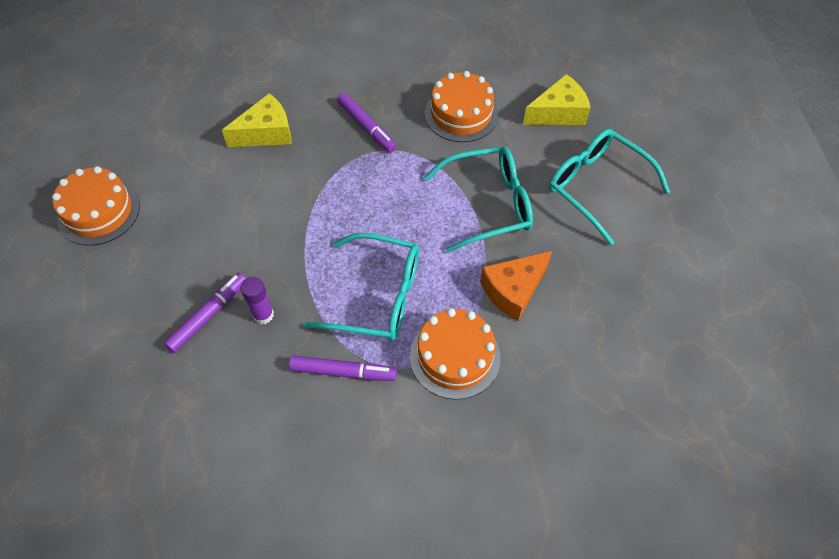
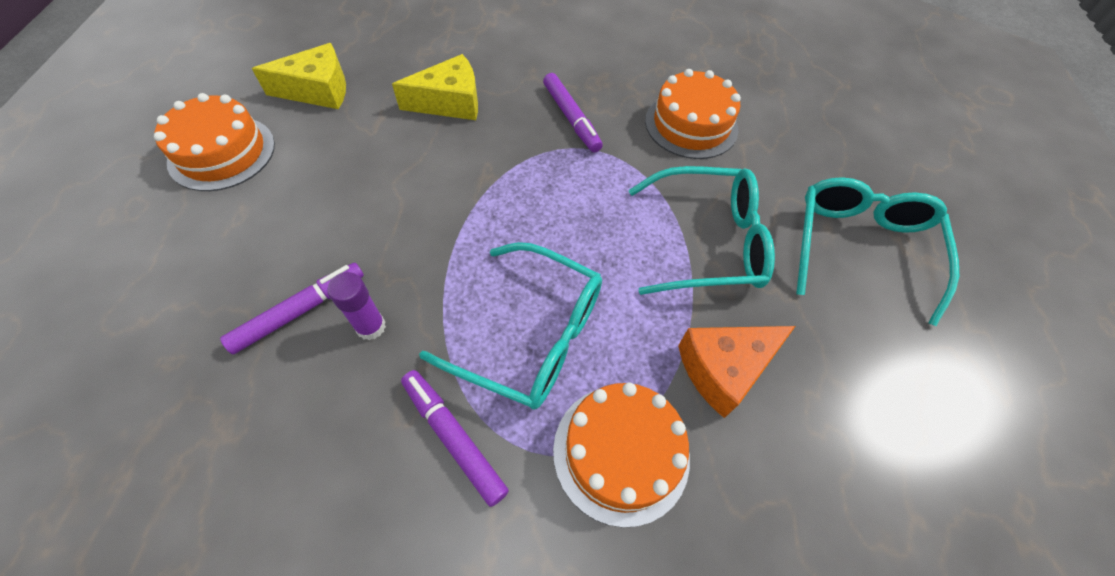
camera: 10 degrees right, 0 degrees up
(343, 372) = (453, 438): purple marker -> purple marker turned 150 degrees counterclockwise
(558, 113) = (816, 146): yellow cheese -> yellow cheese (318, 90)
(597, 188) = (860, 249): turquoise glasses -> turquoise glasses turned 45 degrees clockwise

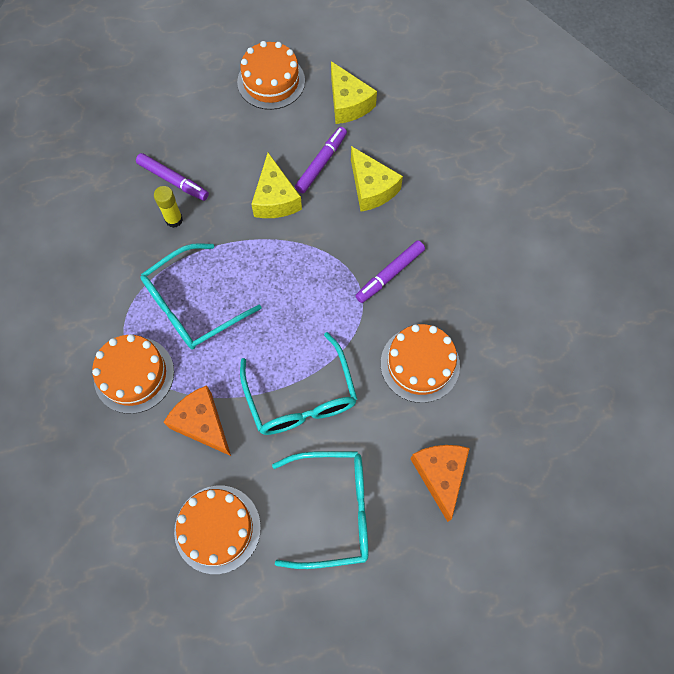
camera: 75 degrees right, 10 degrees up
(371, 327) = (174, 220): purple glue stick -> yellow glue stick
(409, 195) = (275, 199): none -> yellow cheese
(453, 438) = (121, 287): purple marker -> purple marker (321, 163)
(529, 334) = (193, 304): turquoise glasses -> turquoise glasses turned 45 degrees clockwise
(823, 144) = (440, 475): none -> orange cheese
(884, 387) = (217, 529): none -> orange cake

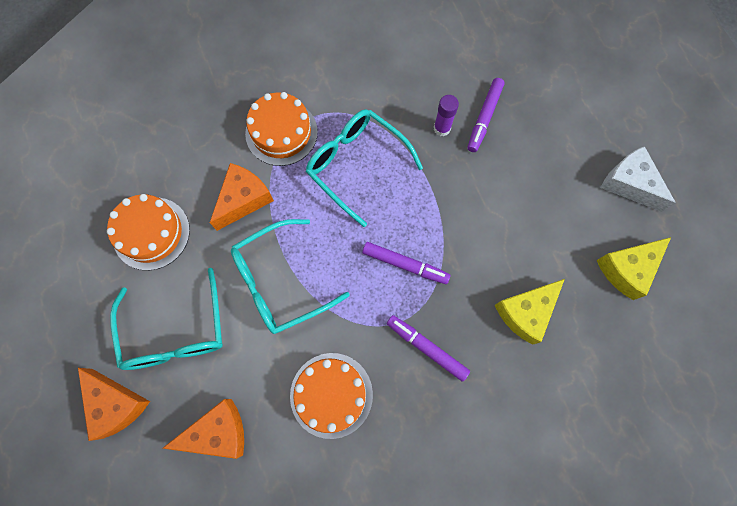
camera: 80 degrees right, 5 degrees up
(174, 220) = (442, 128): yellow glue stick -> purple glue stick
(271, 81) = (629, 183): orange cake -> white cheese
(275, 199) = (488, 216): yellow cheese -> none
(321, 163) = (542, 254): purple marker -> purple marker (405, 264)
(399, 579) = (116, 404): none -> orange cheese

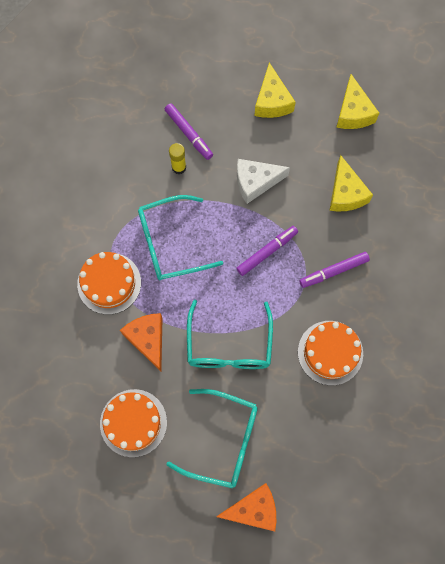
camera: 60 degrees left, 0 degrees up
(218, 432) = (313, 444): orange cheese -> none
(442, 128) = (179, 167): purple glue stick -> yellow glue stick
(577, 177) = (272, 101): none -> yellow cheese
(629, 183) = (296, 72): white cheese -> white cheese (255, 182)

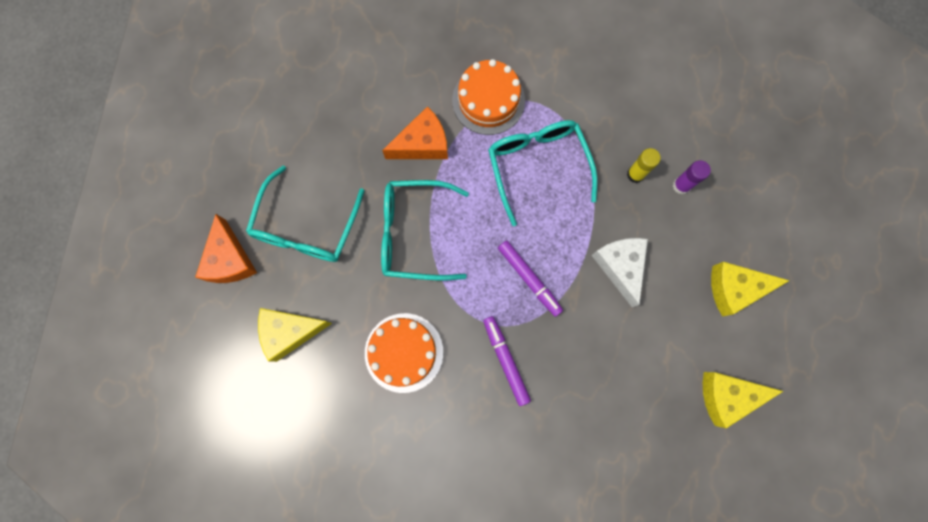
camera: 90 degrees right, 5 degrees up
(133, 422) = (330, 131): orange cake -> none
(189, 134) = (681, 185): purple marker -> purple glue stick
(345, 193) = (610, 380): yellow cheese -> yellow cheese (290, 332)

